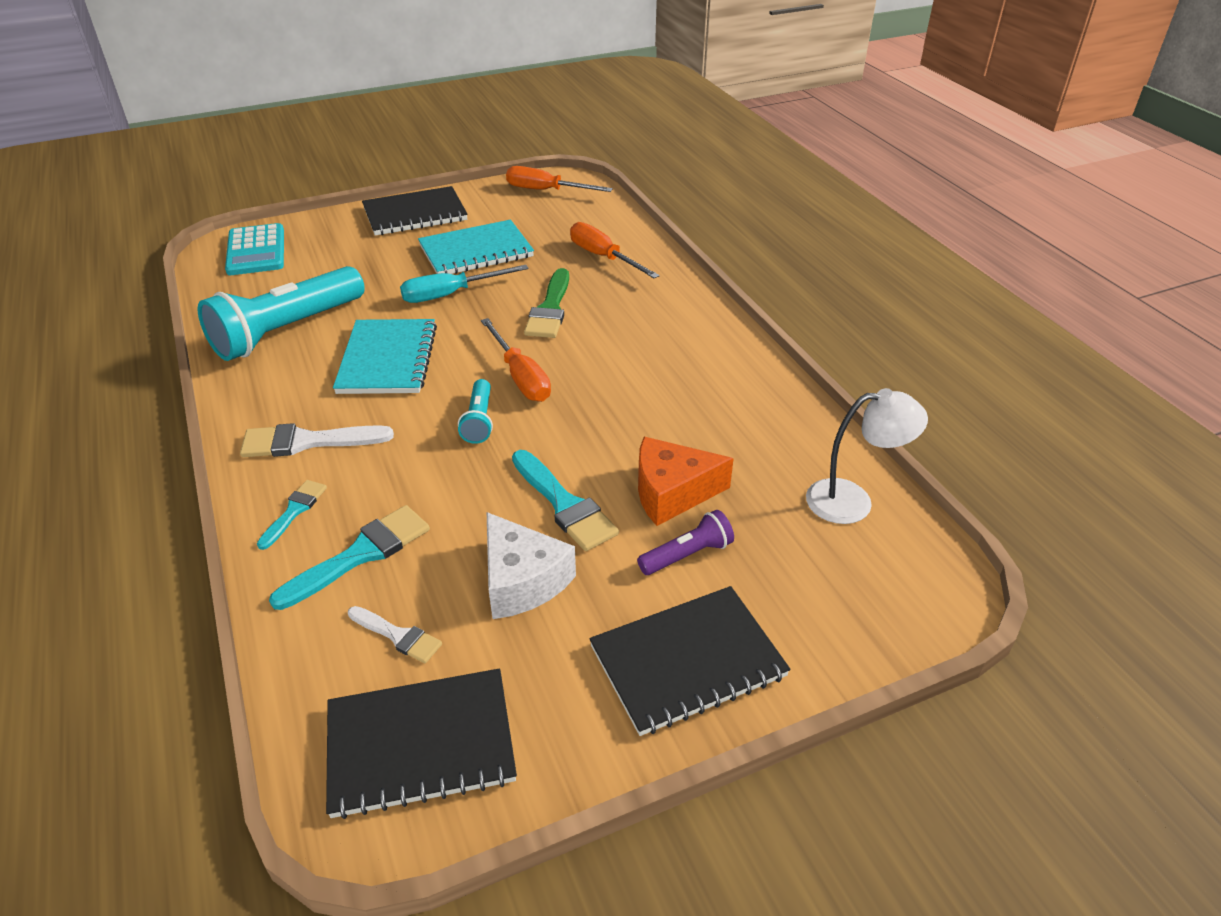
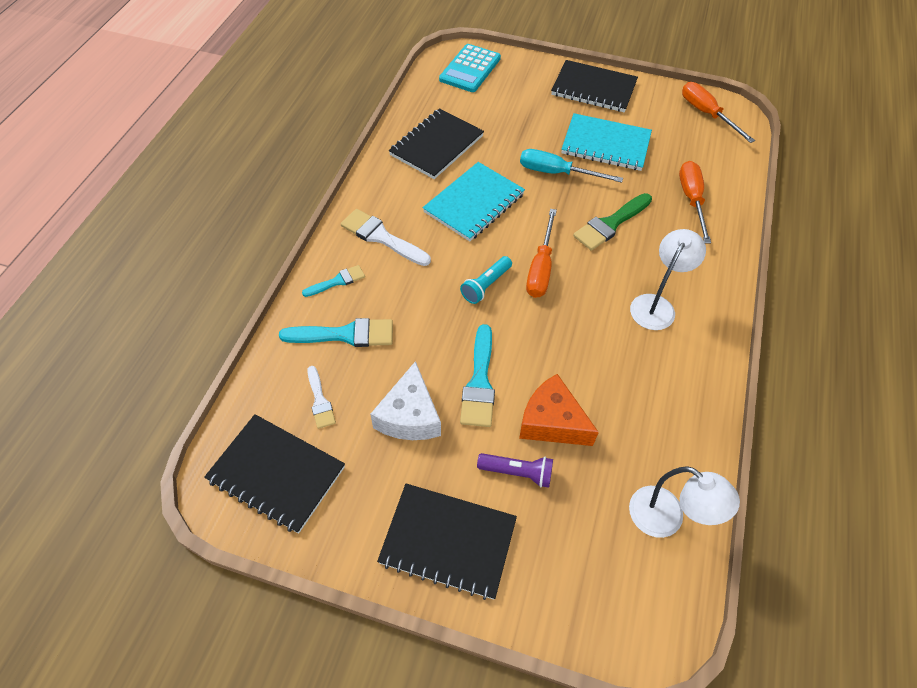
camera: 40 degrees right, 15 degrees up
(287, 331) = (436, 145): turquoise flashlight -> black notebook
(661, 348) = (656, 305): none -> white lamp

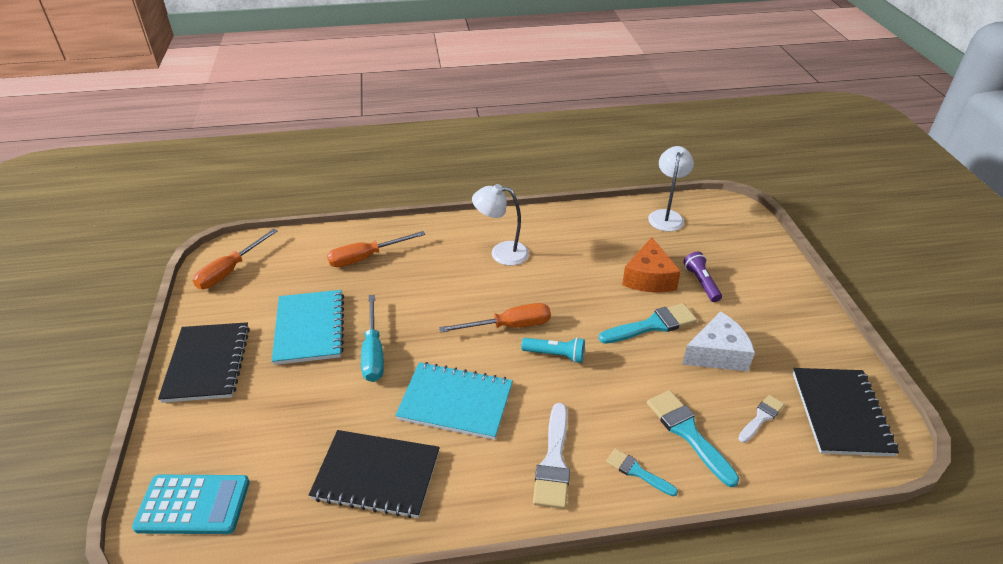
camera: 115 degrees left, 15 degrees down
(448, 541) = (778, 299): black notebook -> none
(610, 224) = (426, 297): green brush -> none

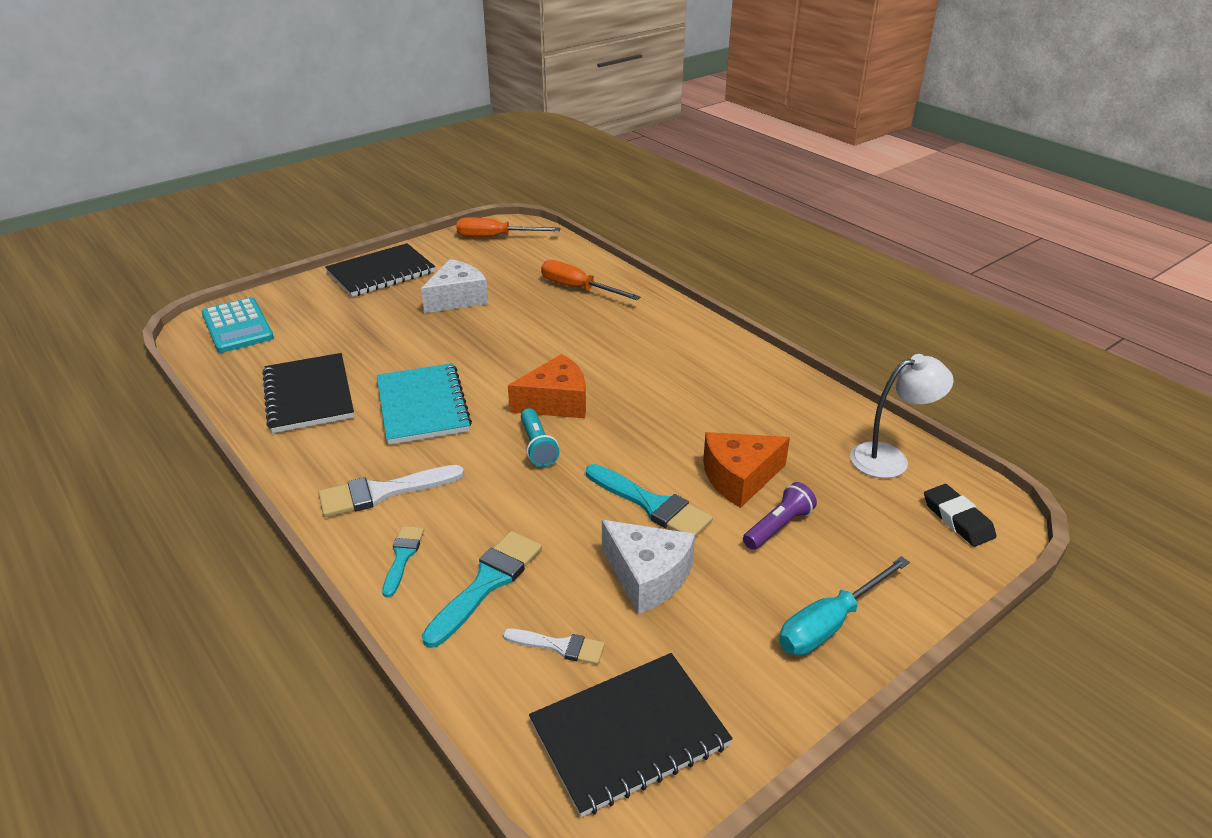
camera: 60 degrees right, 5 degrees down
(309, 328) = (457, 298): turquoise notebook -> white cheese
(373, 352) = (453, 340): turquoise screwdriver -> turquoise screwdriver (830, 623)
(501, 253) = (669, 359): white lamp -> none
(509, 326) = (556, 402): orange screwdriver -> orange cheese
(729, 219) = (957, 519): none -> black eraser

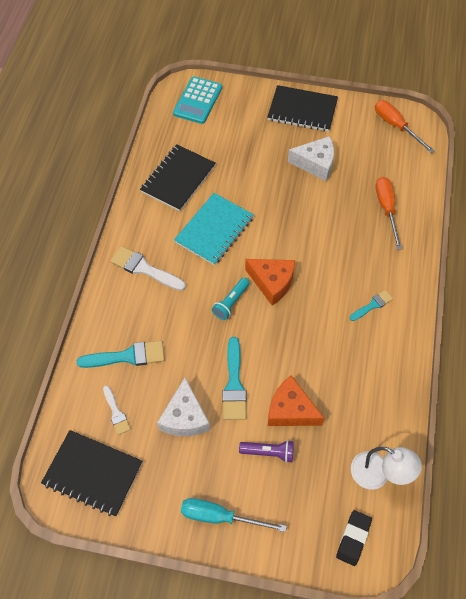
camera: 50 degrees right, 25 degrees up
(402, 556) = (115, 311): turquoise brush -> turquoise brush (372, 305)

